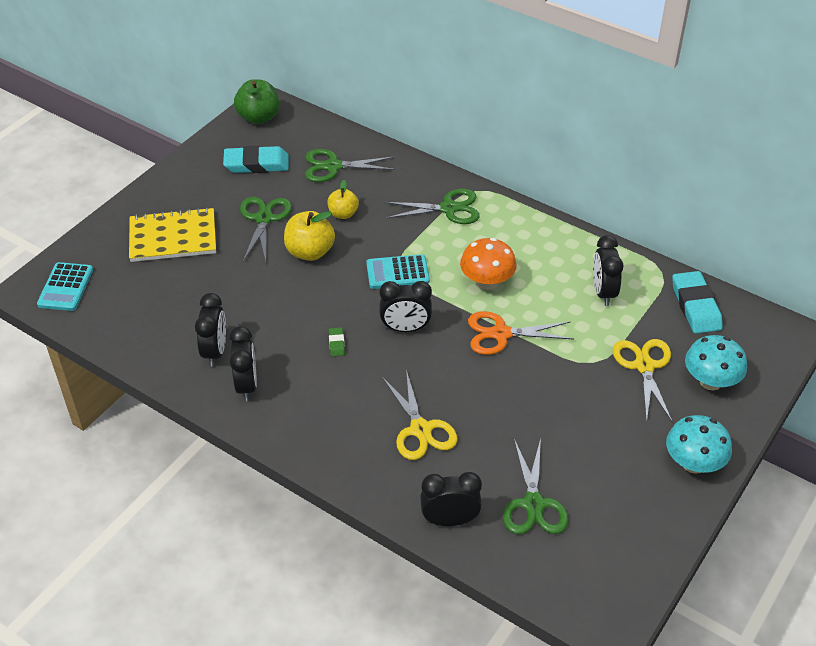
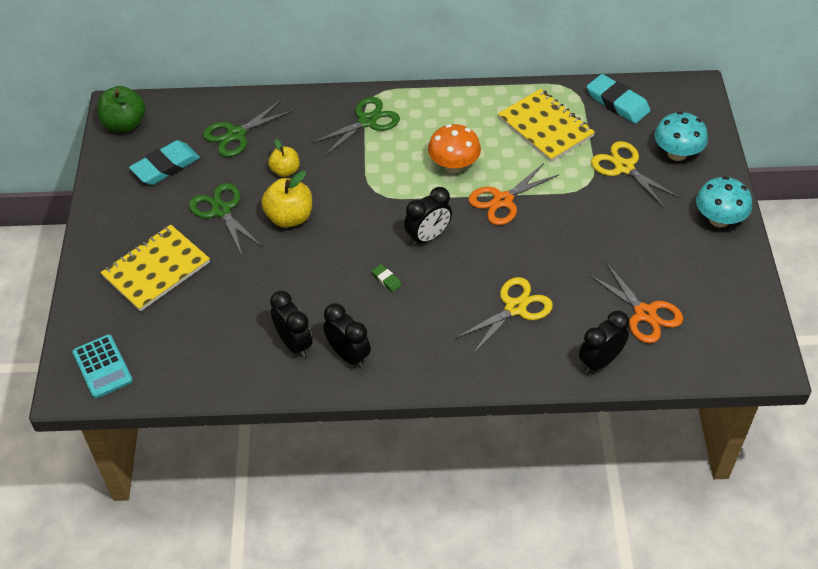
camera: 35 degrees left, 5 degrees up
(397, 272) = (378, 195): turquoise calculator -> none
(420, 429) = (515, 308): yellow scissors -> yellow scissors turned 75 degrees counterclockwise
(533, 504) = (645, 313): green scissors -> orange scissors
(603, 292) = (545, 127): black clock -> yellow notebook

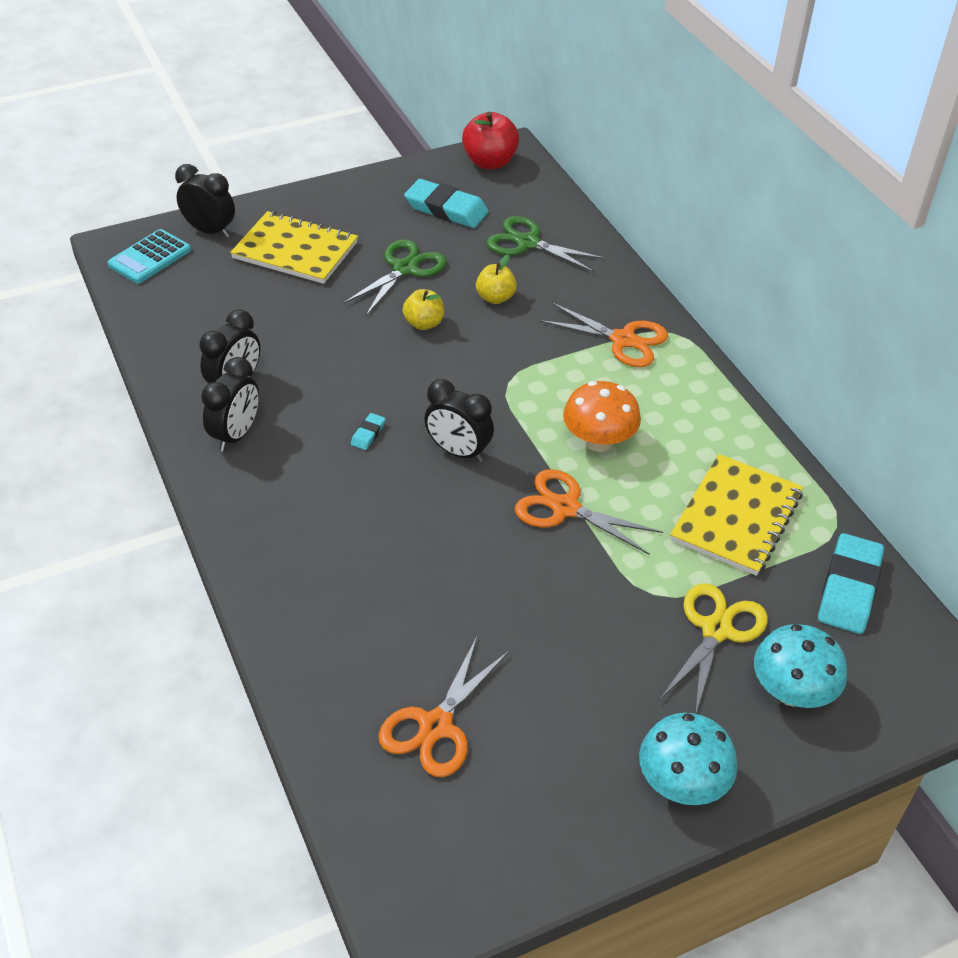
camera: 65 degrees right, 5 degrees down
(125, 124) = (490, 162): green apple -> red apple
(289, 217) = (424, 323): yellow apple -> yellow apple, size x0.64
(367, 121) = (623, 340): green scissors -> orange scissors
(386, 279) = (368, 434): green eraser -> turquoise eraser
(515, 308) = (379, 572): yellow scissors -> none
(600, 361) = (323, 692): black clock -> black clock (210, 231)

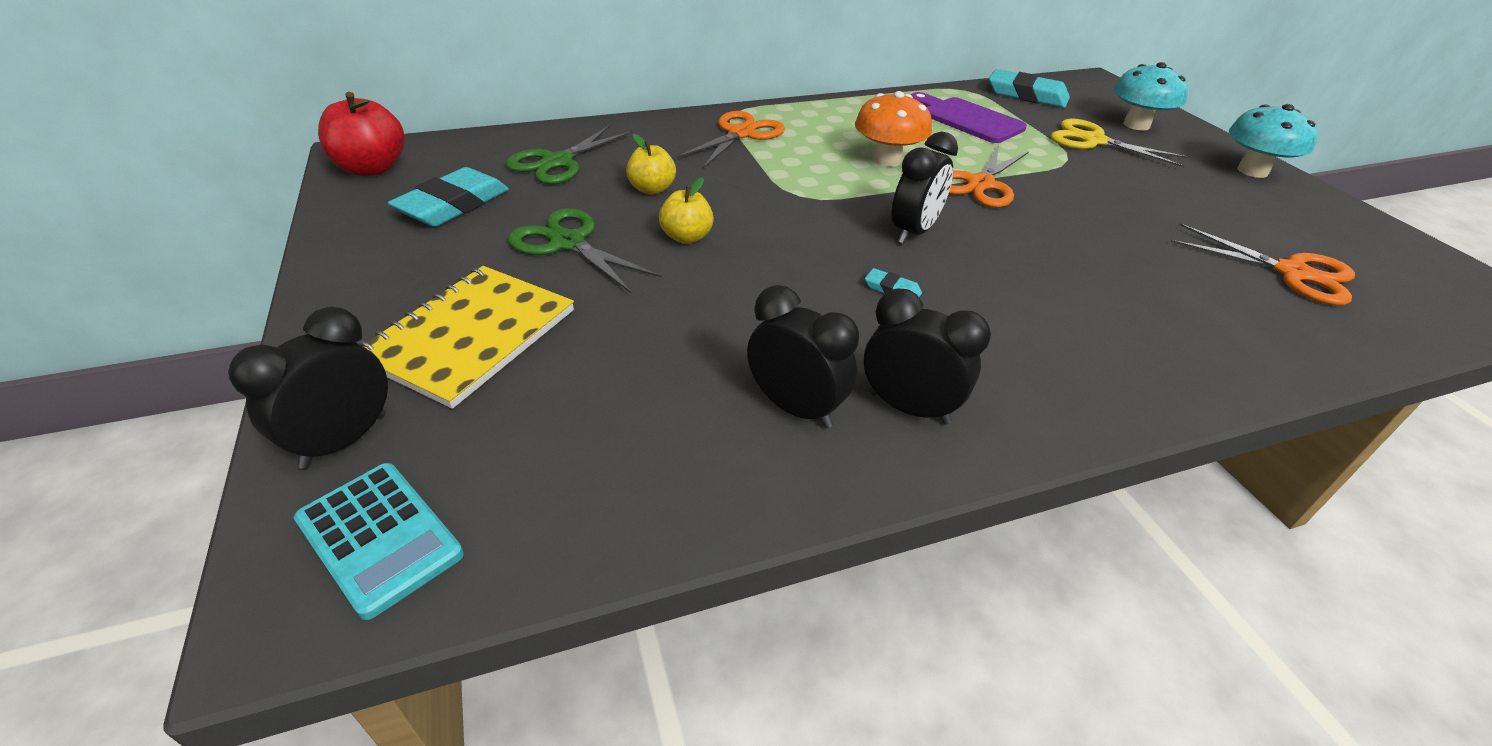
camera: 85 degrees left, 5 degrees down
(736, 517) = (967, 119): yellow notebook -> purple cutting board

